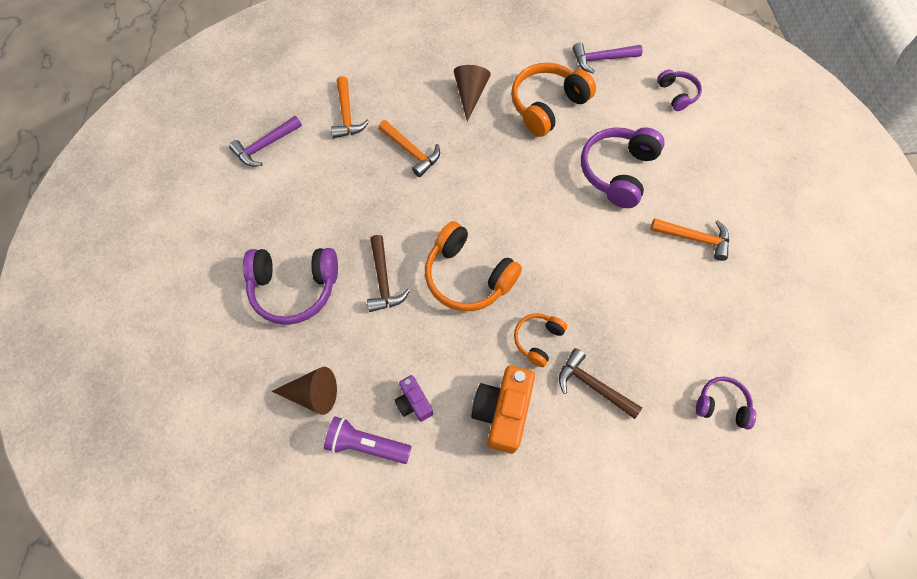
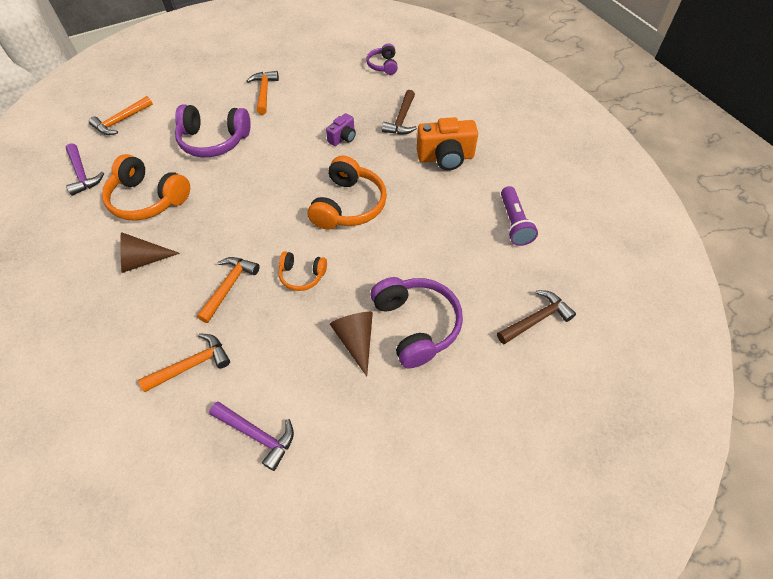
camera: 110 degrees left, 10 degrees down
(313, 394) = (499, 271): brown cone -> brown cone (356, 341)
(383, 281) = (378, 260): brown hammer -> brown hammer (536, 319)
(413, 402) = (468, 206): purple camera -> purple camera (343, 138)
(537, 340) = (383, 153): orange headphones -> orange headphones (302, 275)
(677, 94) = (121, 121): purple headphones -> orange hammer

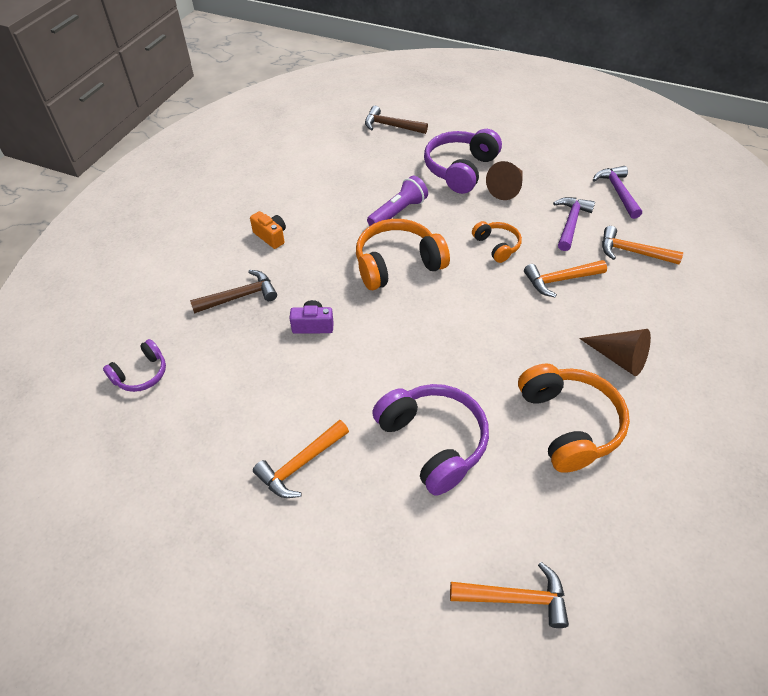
camera: 130 degrees left, 5 degrees down
(82, 174) = (626, 534): purple hammer -> purple hammer (570, 223)
(445, 158) = (271, 236): orange camera -> orange camera, size x0.55
(514, 223) = (313, 166): purple flashlight -> purple flashlight (398, 212)

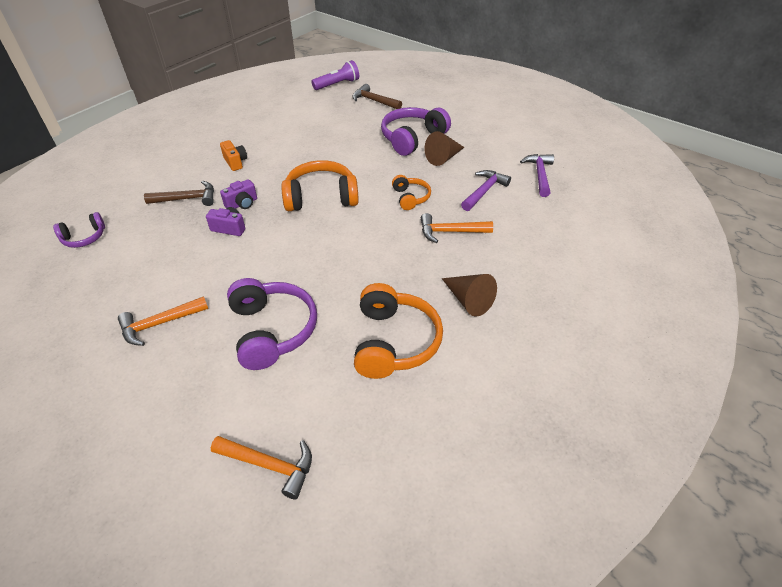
camera: 15 degrees right, 5 degrees down
(310, 290) = (242, 204): none -> purple camera
(398, 212) = (343, 161): purple flashlight -> purple flashlight (337, 84)
(632, 252) = (527, 222): orange hammer -> none

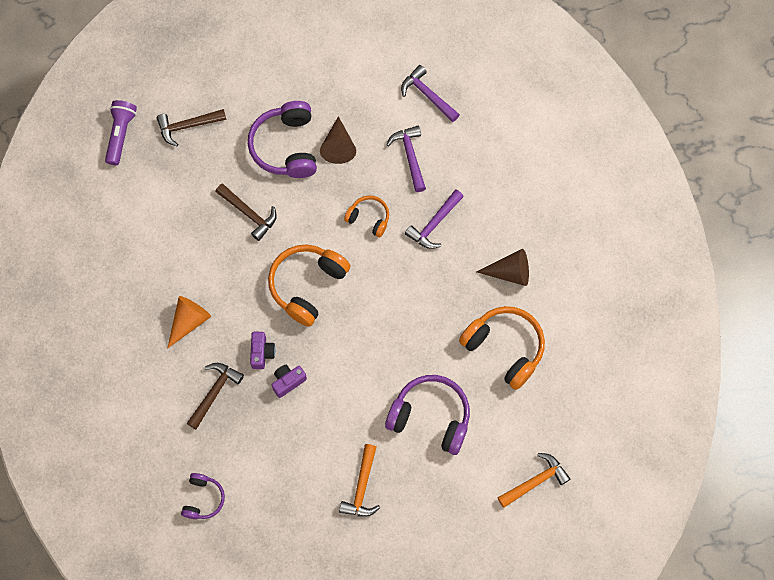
camera: 50 degrees left, 25 degrees up
(235, 162) = (189, 321): orange camera -> orange cone
(345, 148) = (249, 214): none -> brown hammer
(450, 232) = (434, 224): orange hammer -> purple hammer

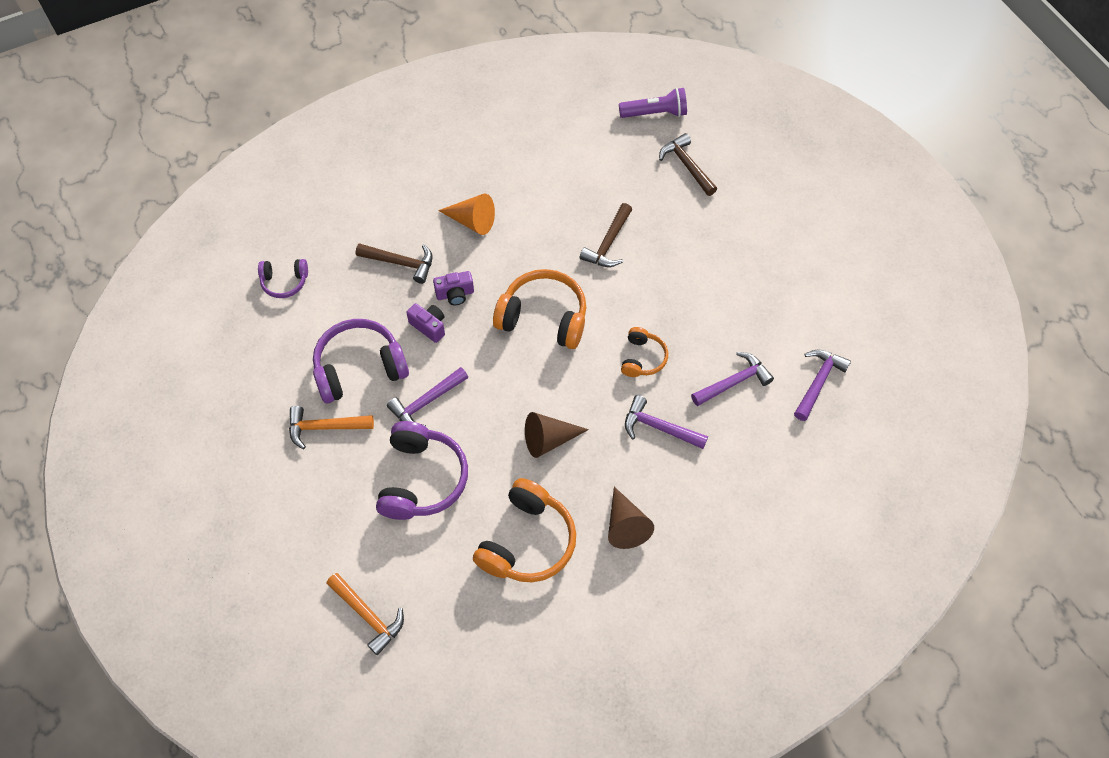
camera: 75 degrees right, 10 degrees down
(286, 146) = (698, 258): purple headphones -> purple headphones (359, 368)
(338, 146) = (718, 307): brown cone -> brown cone (549, 440)
(361, 399) = (426, 402): none -> purple hammer

